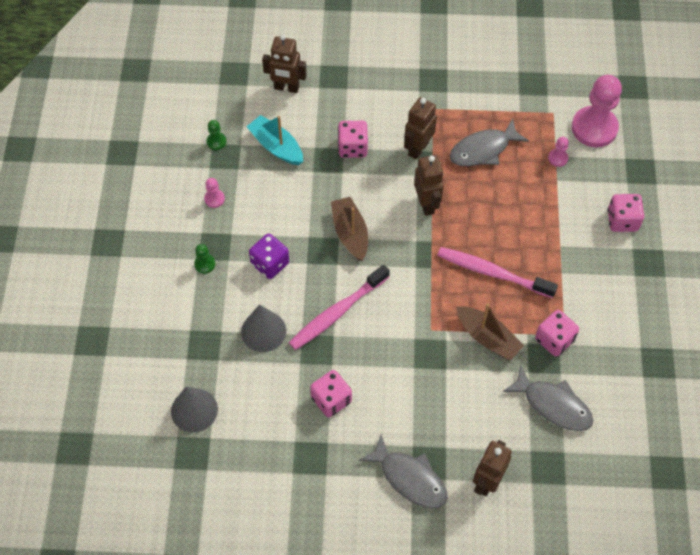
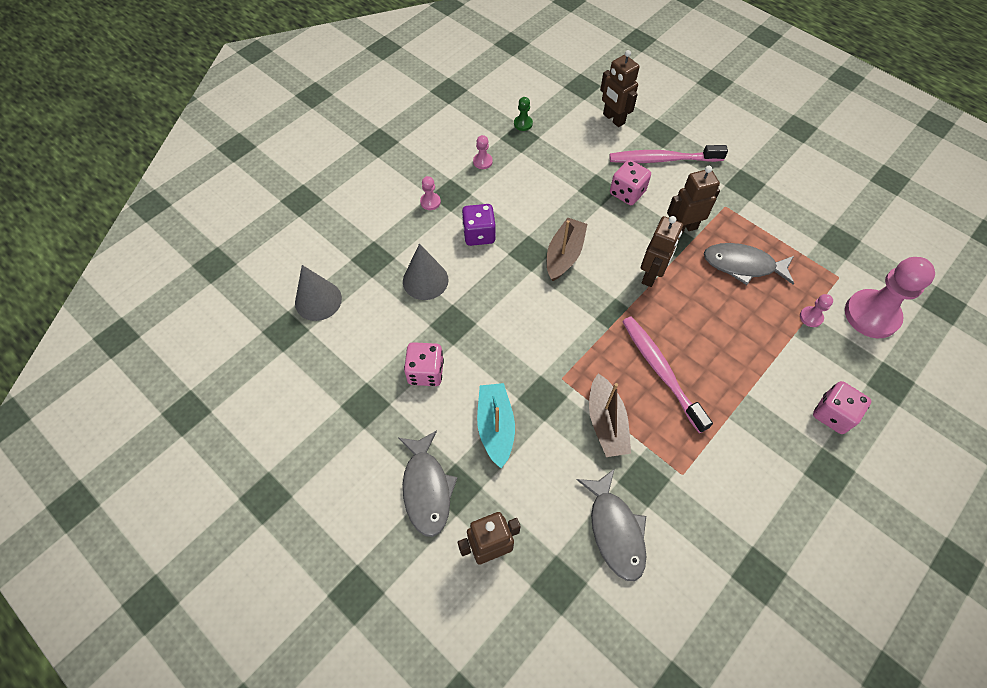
camera: 40 degrees right, 0 degrees up
(205, 264) = (430, 202): green pawn -> pink pawn
(276, 146) = (565, 155): turquoise boat -> turquoise boat (495, 427)
(337, 312) = (496, 308): pink toothbrush -> pink toothbrush (663, 159)
(554, 340) = (668, 472): pink dice -> none

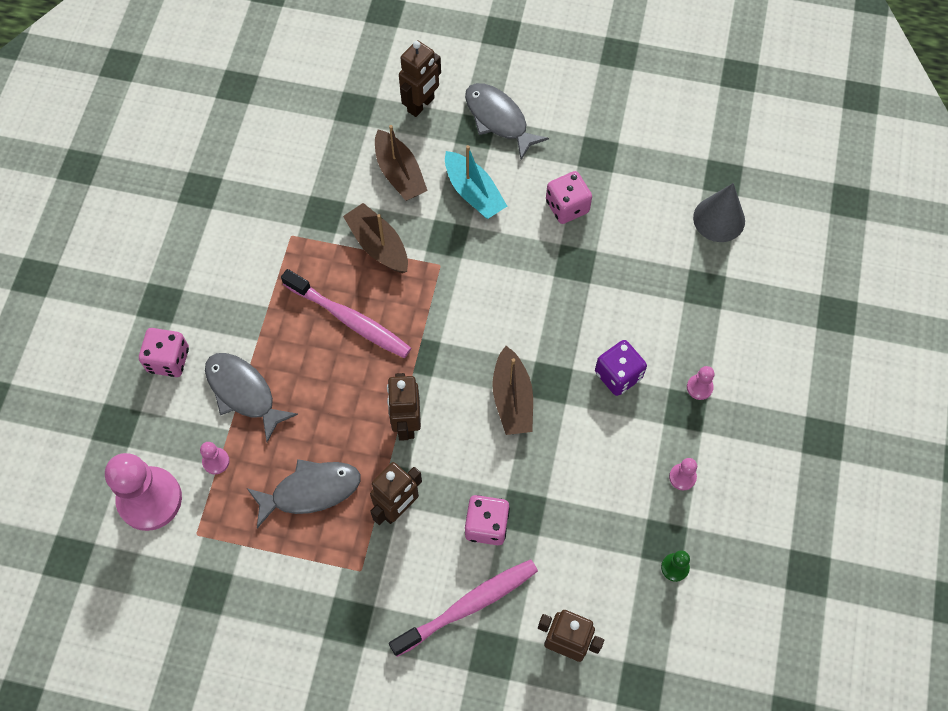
camera: 150 degrees right, 5 degrees up
(425, 280) = (634, 293): grey cone -> none
(552, 483) = (399, 173): none -> brown boat
(615, 530) = (329, 165): grey fish -> grey fish (243, 393)

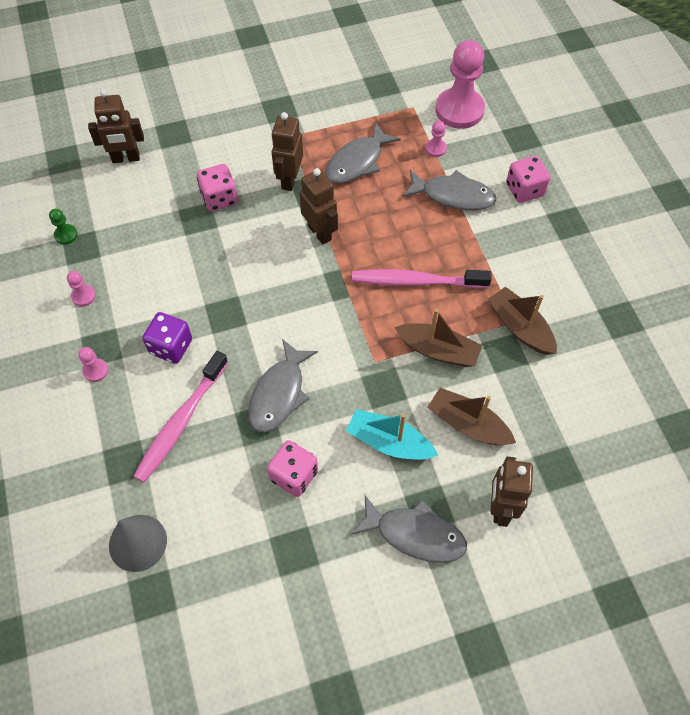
camera: 150 degrees right, 5 degrees down
(468, 606) = (205, 149): pink toothbrush -> pink toothbrush (181, 422)
(512, 399) = (249, 287): brown boat -> brown boat (520, 328)
(541, 279) = (279, 394): none -> grey fish

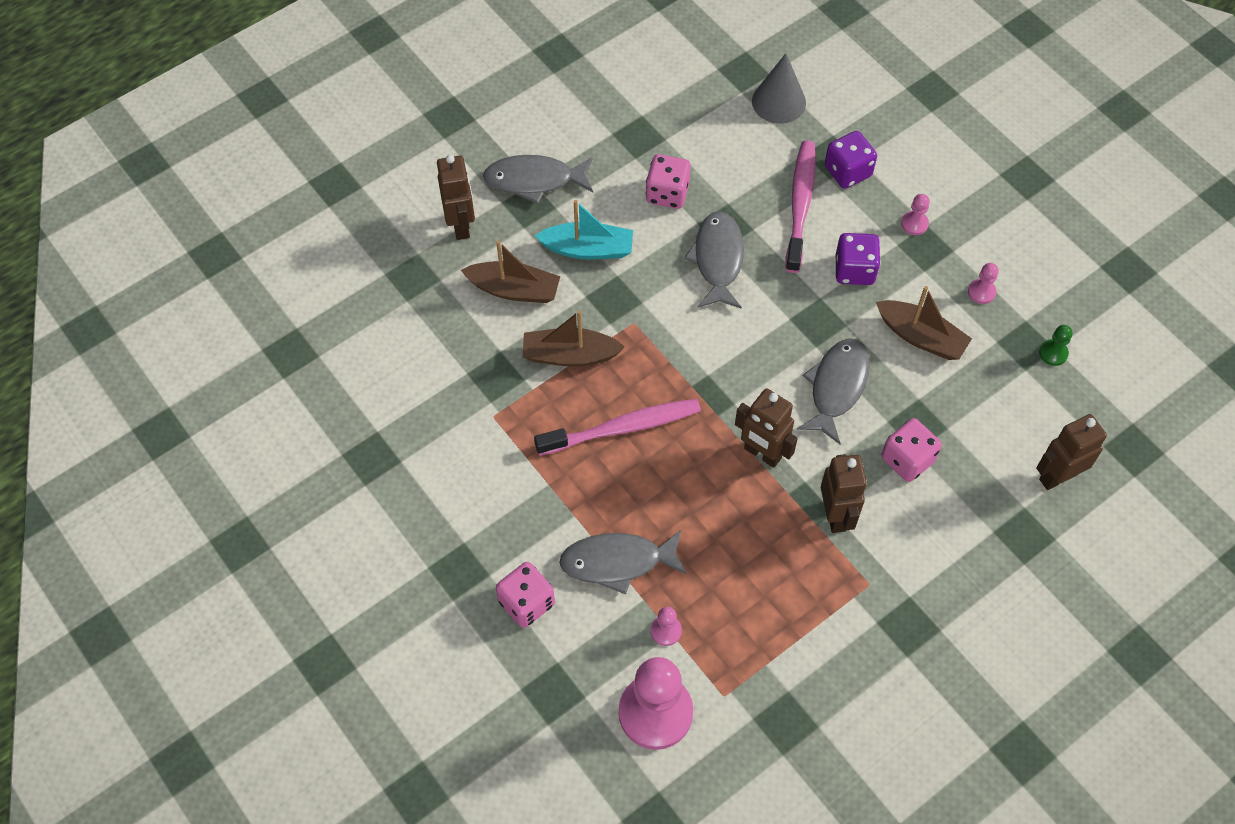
camera: 160 degrees right, 0 degrees up
(120, 441) = (848, 171): none -> purple dice
(357, 162) = (761, 573): grey fish -> grey fish (836, 387)
(520, 328) = (486, 410): brown boat -> brown boat (920, 337)

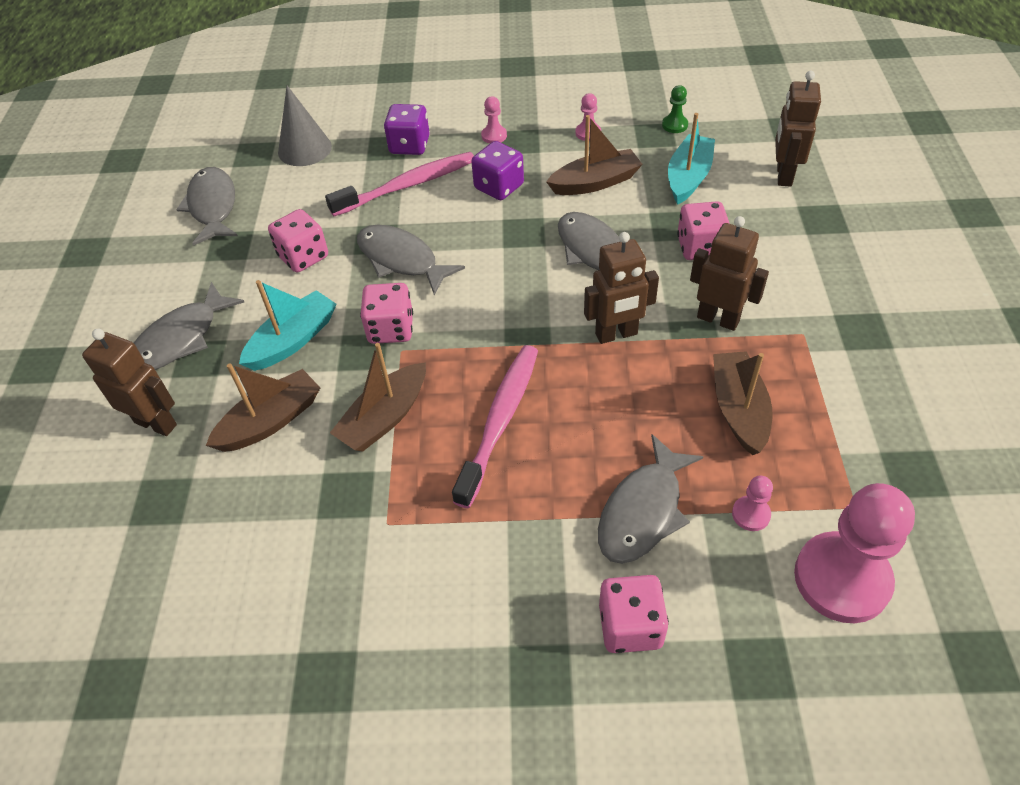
camera: 50 degrees left, 10 degrees down
(647, 302) = (391, 329): none -> pink dice
(666, 93) = (213, 206): none -> grey fish
(754, 576) = (739, 410): none -> brown boat
(800, 205) = (407, 185): pink toothbrush -> pink toothbrush turned 105 degrees clockwise
(989, 403) = (688, 177): none -> turquoise boat

